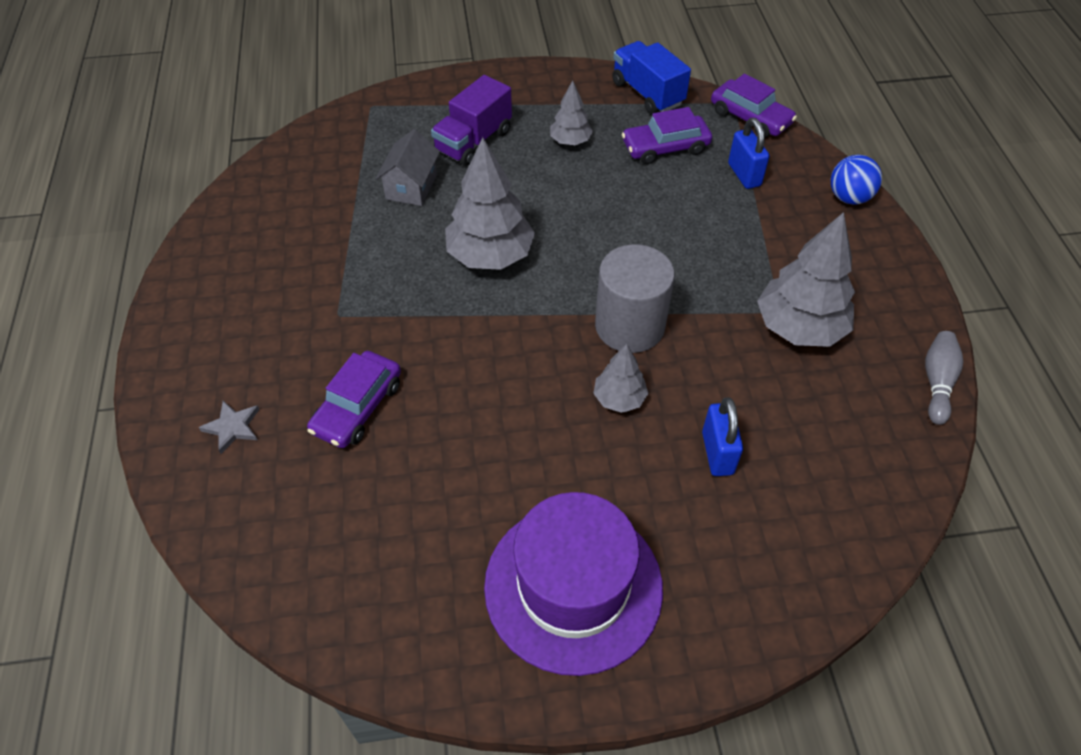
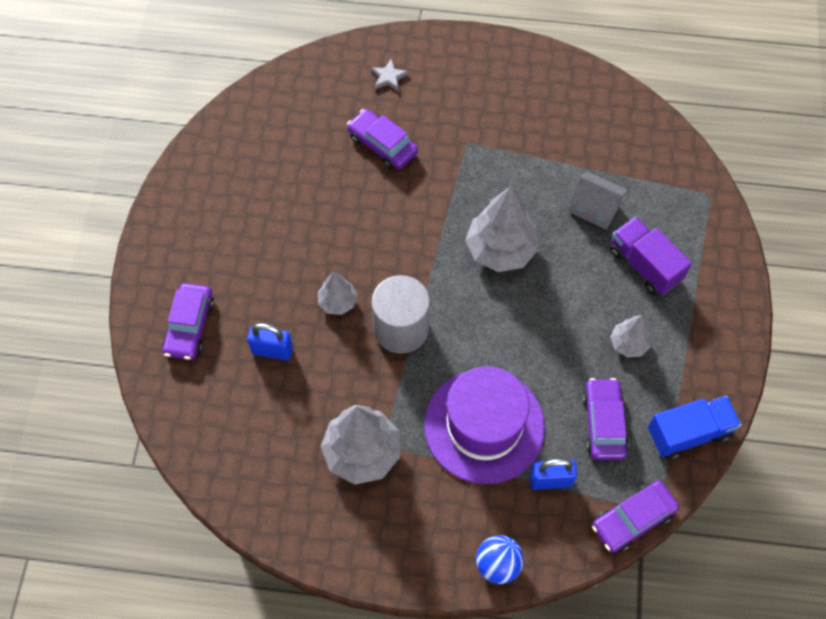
camera: 105 degrees right, 10 degrees up
(573, 586) = (212, 238): purple hat -> purple hat (484, 426)
(727, 569) = (189, 326): none -> purple car
(937, 382) = (277, 534): grey bowling pin -> none

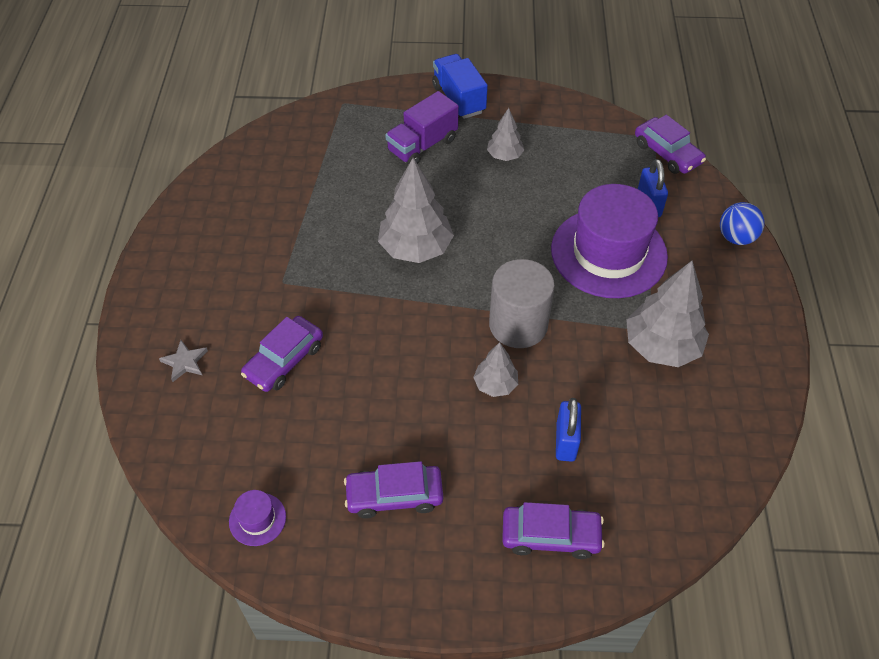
camera: 95 degrees left, 10 degrees down
(241, 129) = (257, 519): none -> purple hat
(594, 209) = (362, 179): grey house -> none
(603, 423) = (585, 171): purple car -> purple car (394, 495)
(688, 433) = (581, 120): blue truck -> blue truck (458, 99)

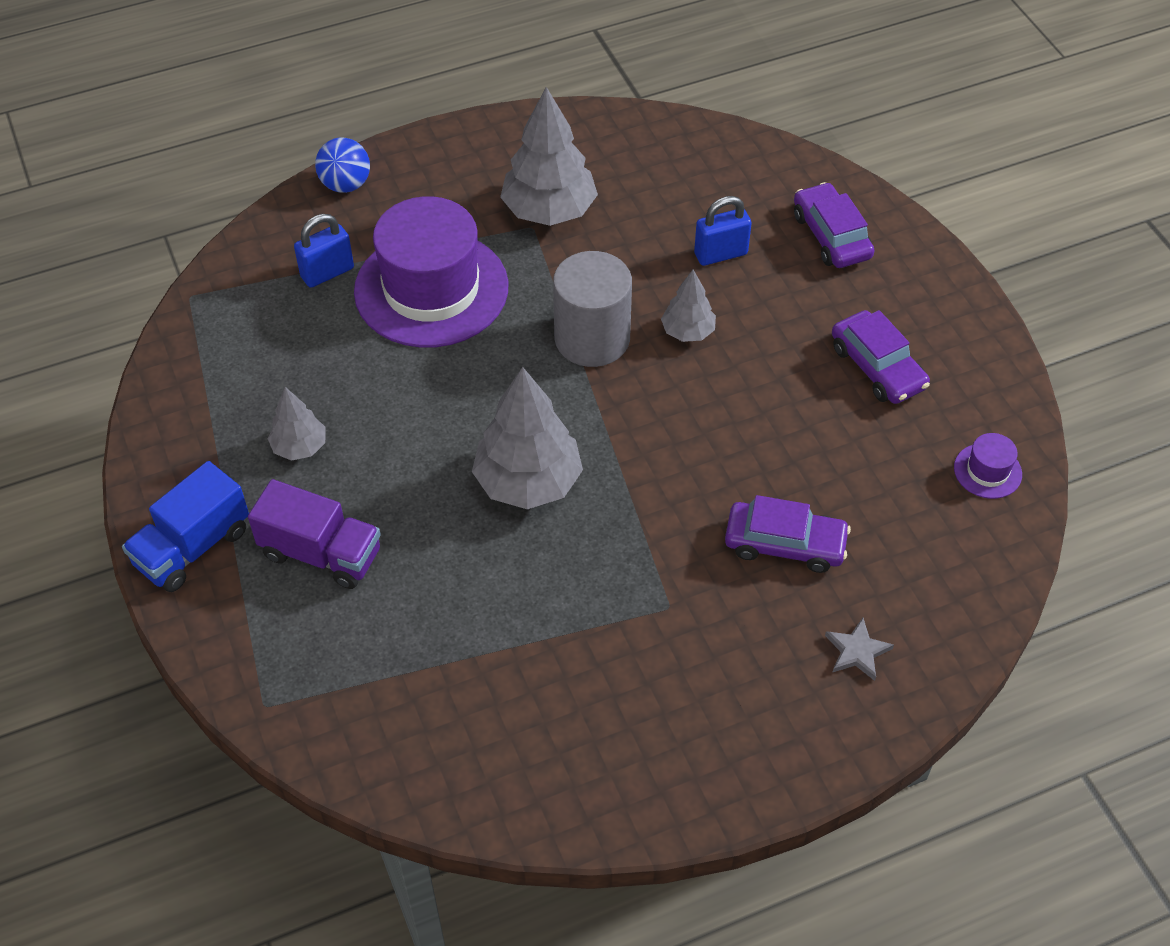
camera: 115 degrees left, 0 degrees up
(667, 153) = (217, 277): purple car -> none

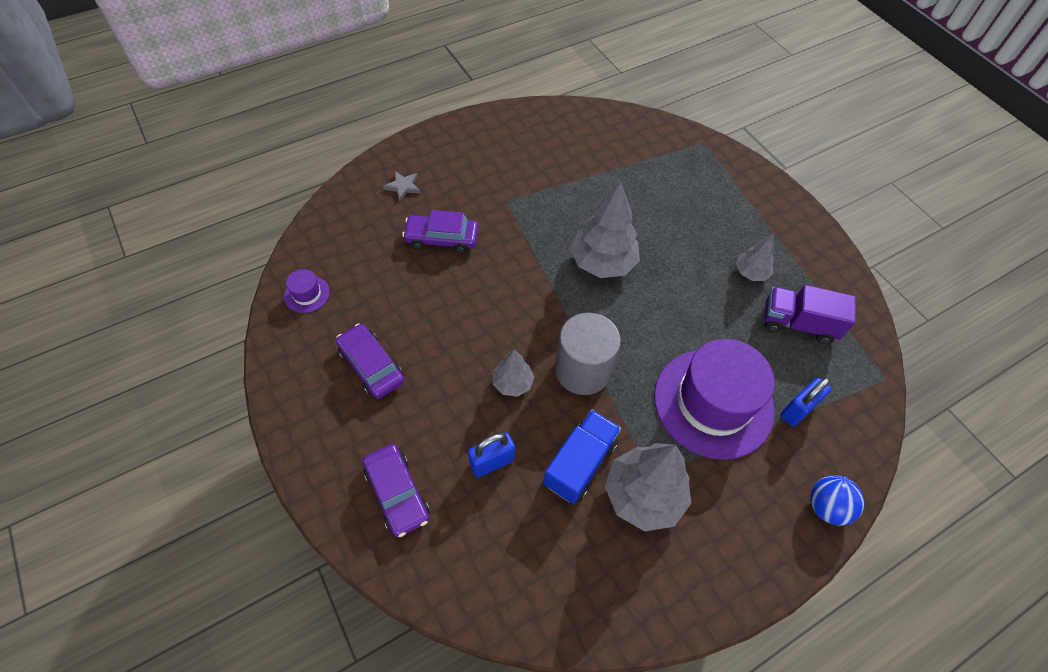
camera: 170 degrees right, 5 degrees up
(193, 547) = (781, 210): blue truck -> blue truck (580, 463)
(321, 553) = (708, 213): purple truck -> purple truck (798, 324)

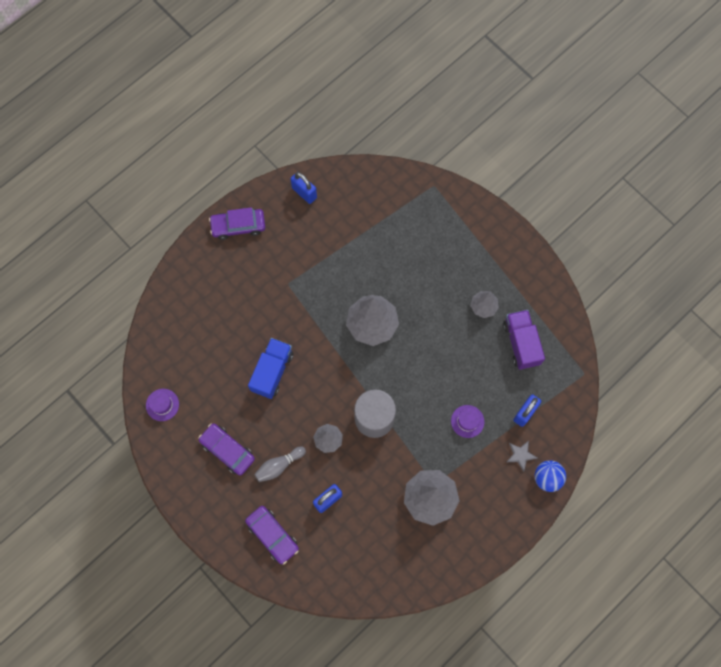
camera: 10 degrees left, 15 degrees up
(403, 186) = (202, 290): grey star -> grey star (520, 455)
(435, 401) = (279, 466): none -> grey bowling pin
(442, 238) = (247, 332): purple car -> purple car (238, 226)
(551, 121) = (304, 193): none -> blue padlock
(580, 463) = (385, 487): blue truck -> blue truck (272, 371)
(713, 403) = (467, 421): purple hat -> purple hat, size x0.40
(798, 324) = (521, 343): purple truck -> purple truck turned 75 degrees clockwise

